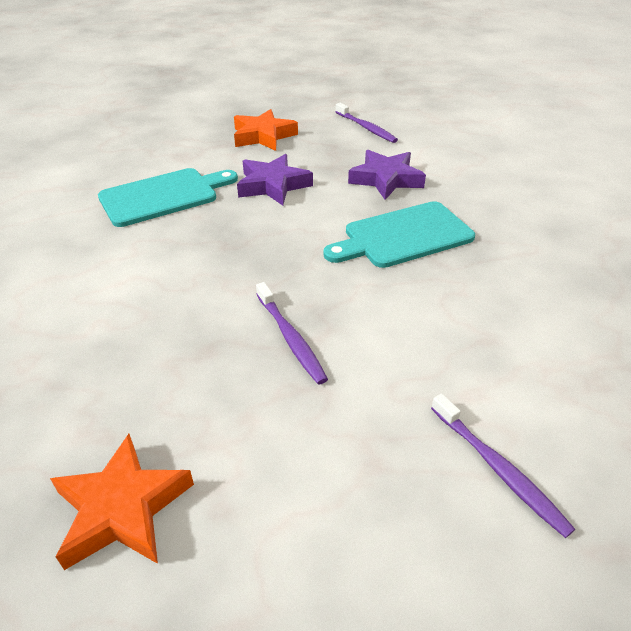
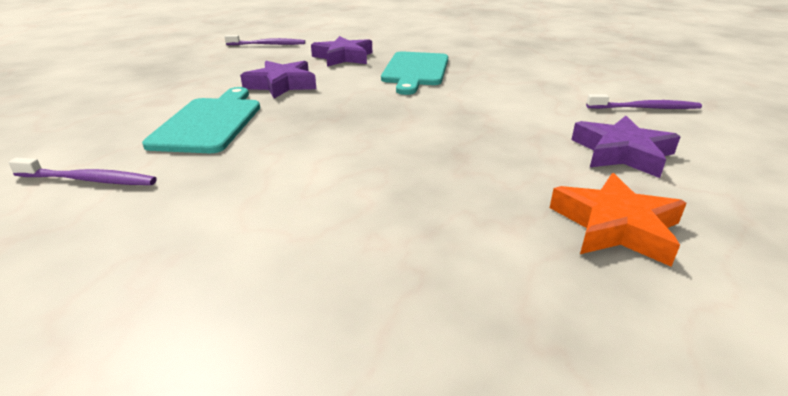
camera: 55 degrees left, 10 degrees down
(263, 136) = (201, 70): orange star -> none
(290, 338) = (480, 125): purple toothbrush -> purple toothbrush (89, 180)
(311, 476) = (622, 153): none -> purple star

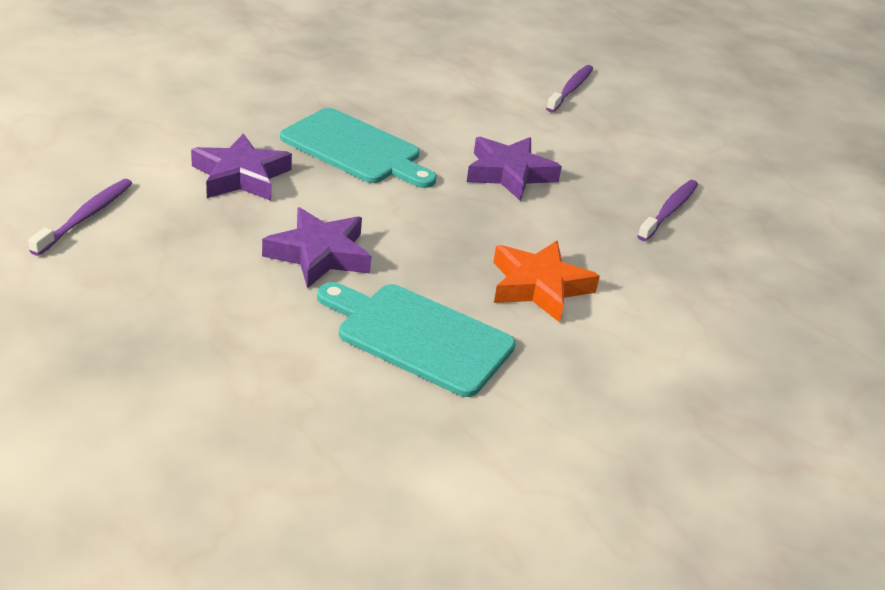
camera: 70 degrees left, 5 degrees up
(89, 180) = (533, 443): purple toothbrush -> purple toothbrush (669, 211)
(615, 226) = (748, 202): orange star -> orange star (539, 286)
(622, 153) = (648, 145): purple star -> purple star (509, 173)

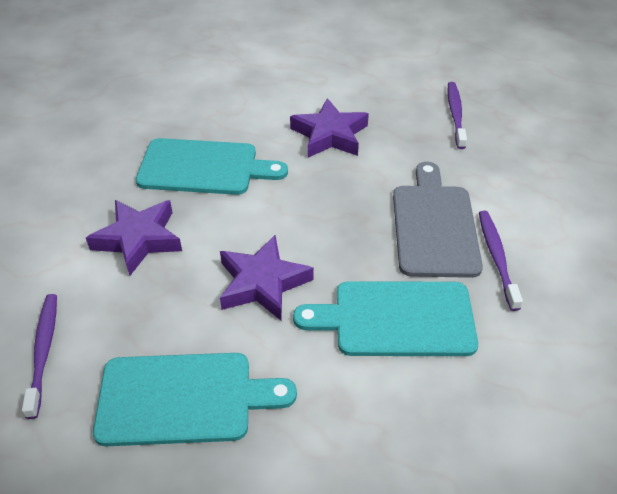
camera: 25 degrees left, 10 degrees up
(166, 299) = (183, 398): none -> turquoise cutting board
(539, 286) = (434, 225): orange star -> grey cutting board
(571, 89) = (306, 40): purple toothbrush -> purple toothbrush (497, 257)

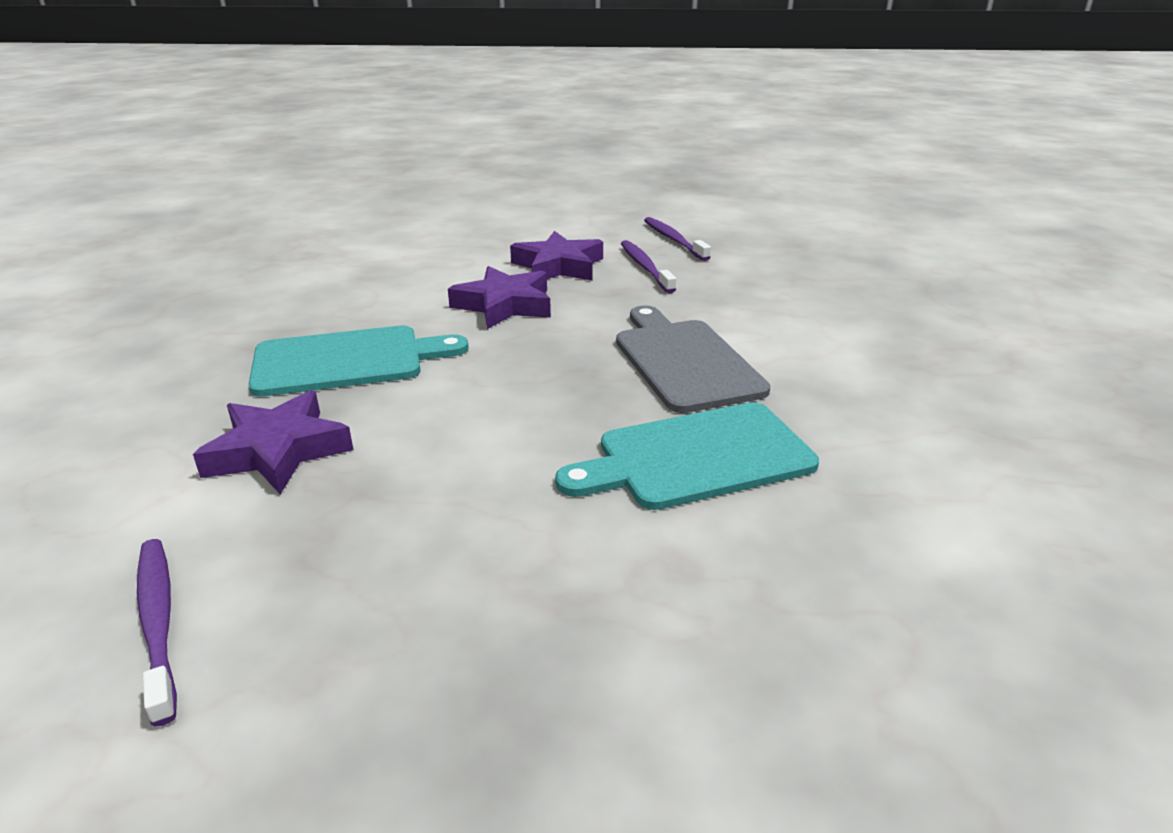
camera: 20 degrees left, 15 degrees down
(183, 398) = (435, 621): turquoise cutting board -> none
(263, 283) = (492, 459): purple star -> purple star (558, 266)
(497, 257) = (777, 375): purple toothbrush -> purple toothbrush (673, 240)

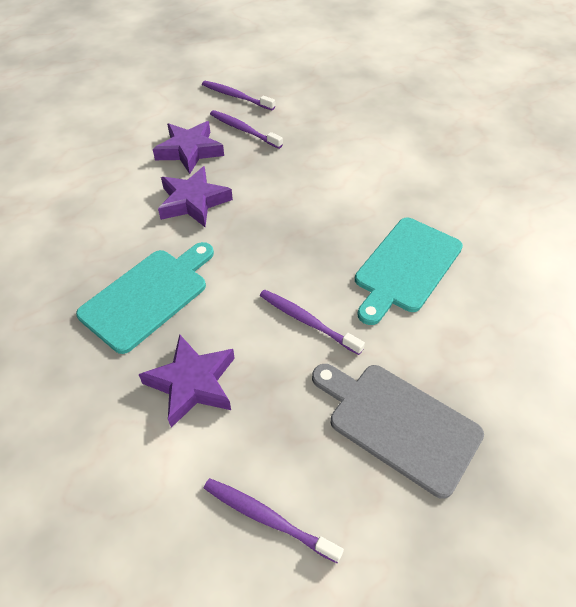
camera: 35 degrees left, 20 degrees up
(485, 454) = (307, 321): none -> purple toothbrush
(684, 361) = (339, 202): grey cutting board -> grey cutting board (398, 424)

